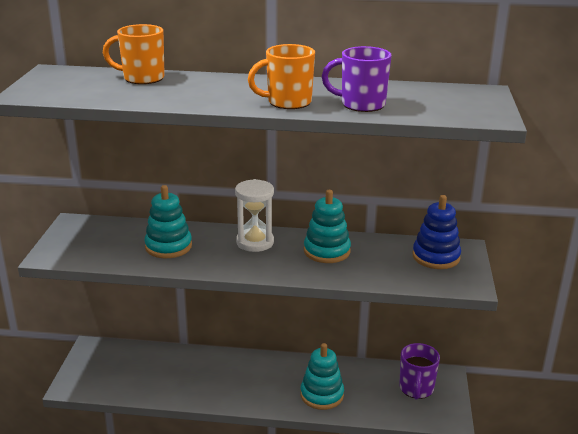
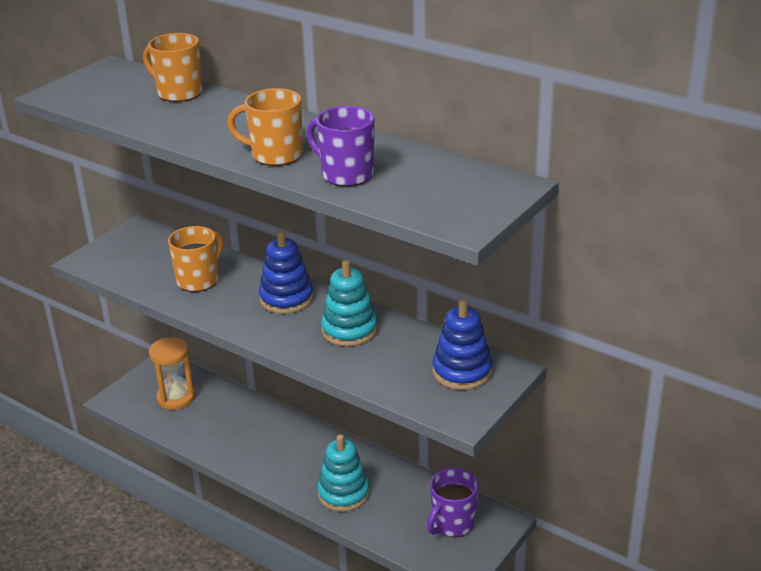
camera: 30 degrees right, 5 degrees up
(125, 368) = (176, 398): none -> orange hourglass
(168, 246) = (199, 280): turquoise stacking toy -> orange mug
(255, 242) = (286, 298): white hourglass -> blue stacking toy

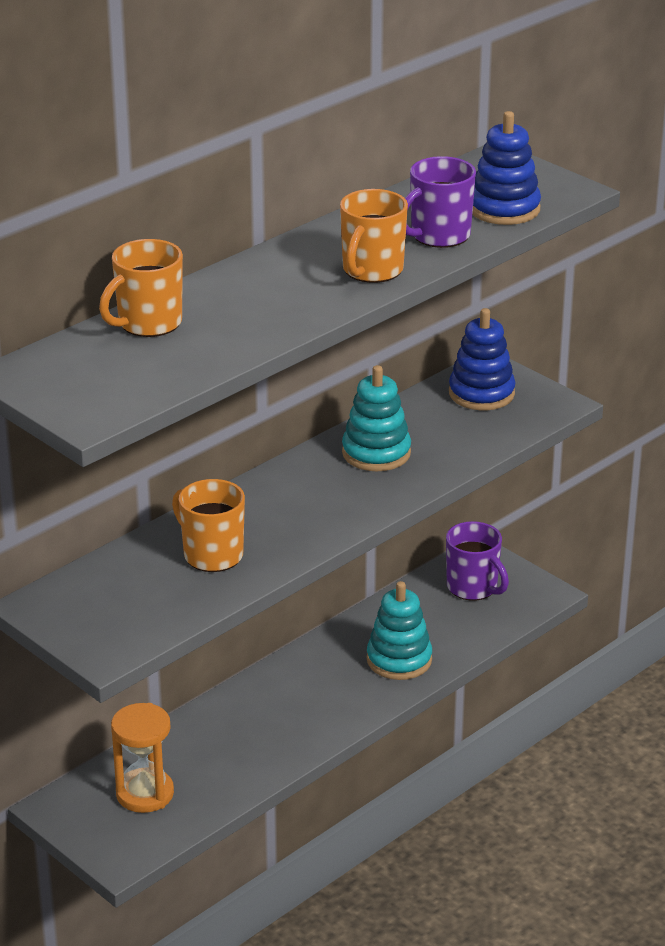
camera: 80 degrees left, 0 degrees up
(286, 298) = (289, 490): blue stacking toy -> blue stacking toy (504, 209)

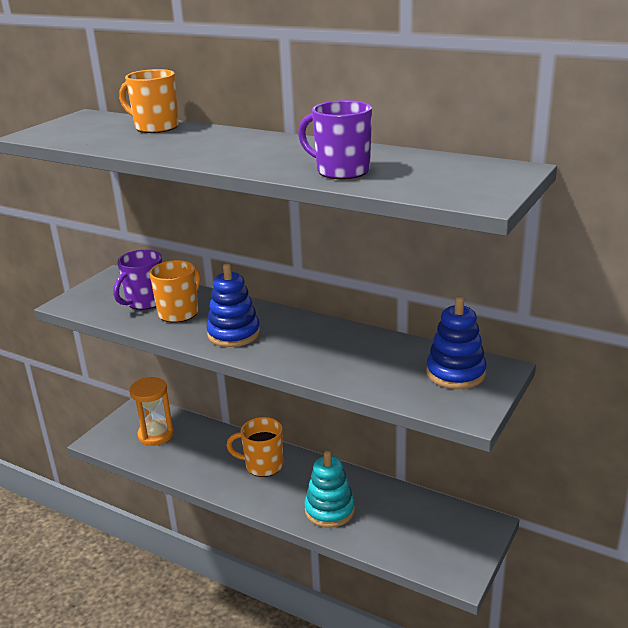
camera: 75 degrees right, 5 degrees down
(372, 271) = (264, 162): orange mug -> orange mug (262, 465)
(376, 453) = (334, 345): turquoise stacking toy -> none
(473, 588) = (441, 530): purple mug -> purple mug (145, 302)
(504, 209) = (414, 183): blue stacking toy -> blue stacking toy (234, 334)

